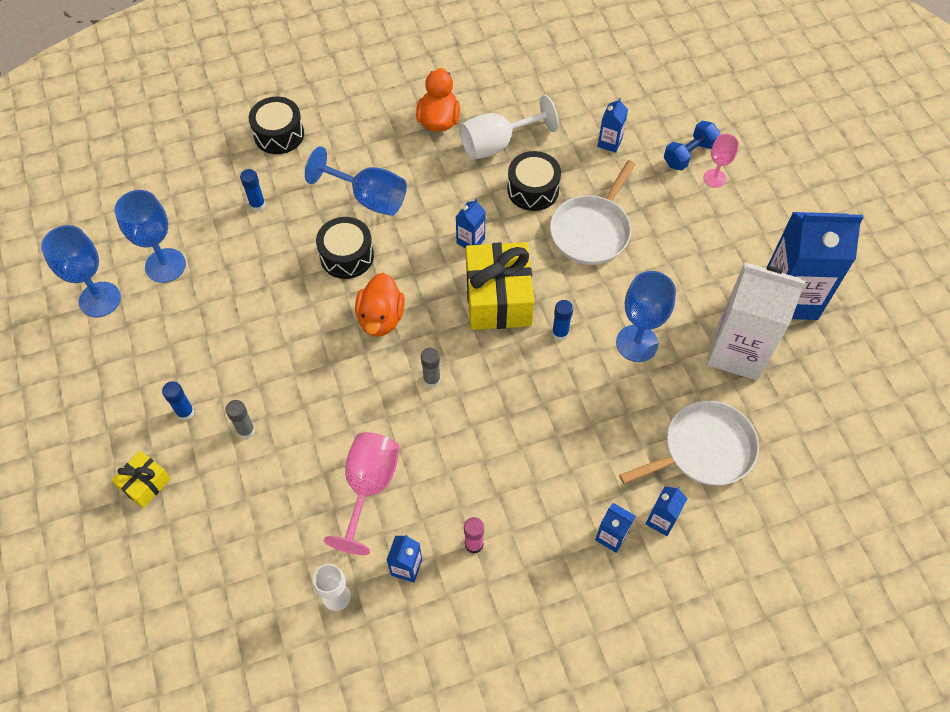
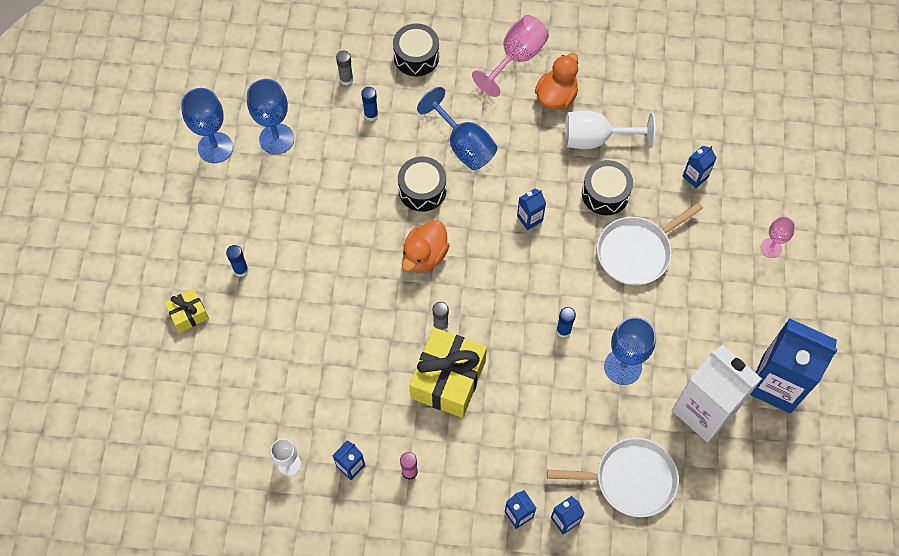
camera: 25 degrees right, 5 degrees up
(246, 430) = (279, 304): grey glue stick -> grey glue stick (346, 79)
(369, 487) = (351, 391): pink goblet -> pink goblet (516, 58)
(498, 298) = (528, 279): yellow gift -> yellow gift (448, 379)
(689, 154) = (760, 216): blue dumbbell -> none

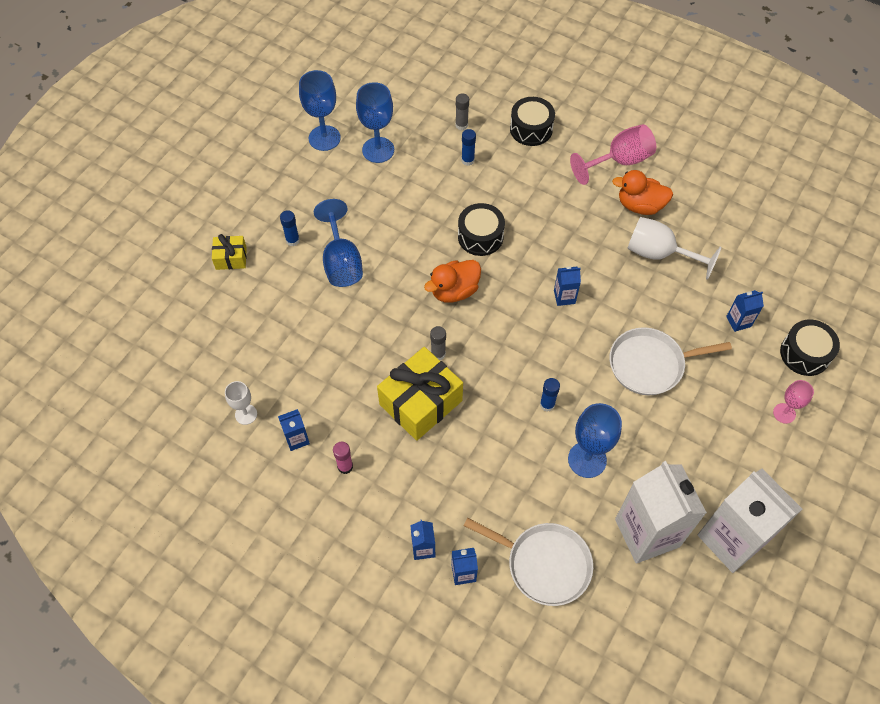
camera: 25 degrees right, 5 degrees down
(464, 145) = (536, 214): blue goblet -> blue goblet (341, 262)
(556, 97) = (640, 205): orange duck -> orange duck turned 135 degrees counterclockwise
(605, 193) = (645, 303): black drum -> black drum (804, 354)
(776, 383) = (731, 539): blue carton -> white carton

